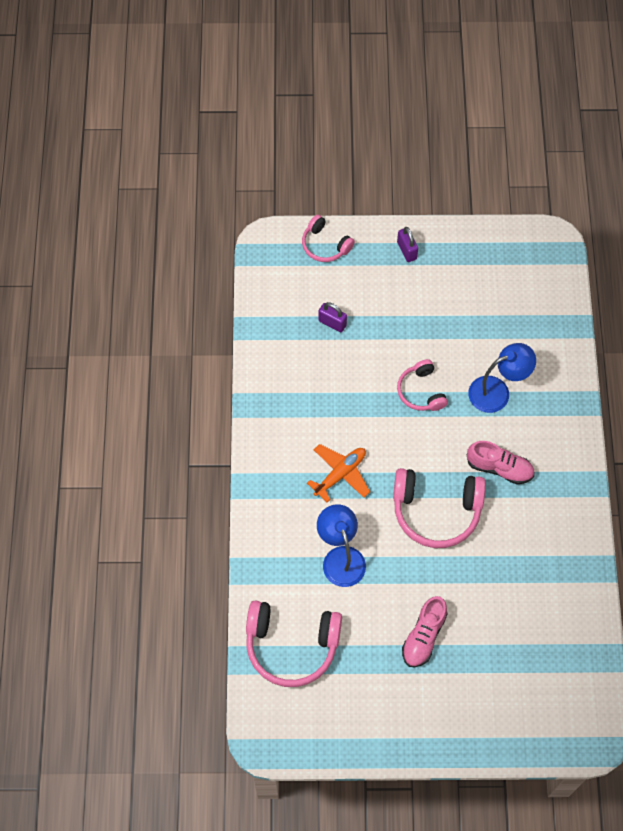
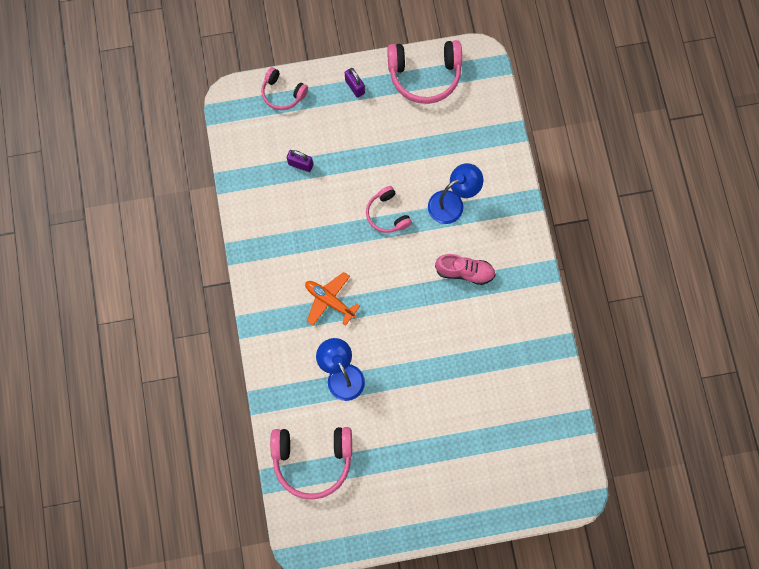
camera: 10 degrees left, 10 degrees up
(340, 474) = (329, 300): orange plane -> orange plane turned 90 degrees counterclockwise
(423, 636) = (423, 432): pink shoe -> none
(436, 511) = (416, 320): pink headphones -> pink headphones (424, 75)

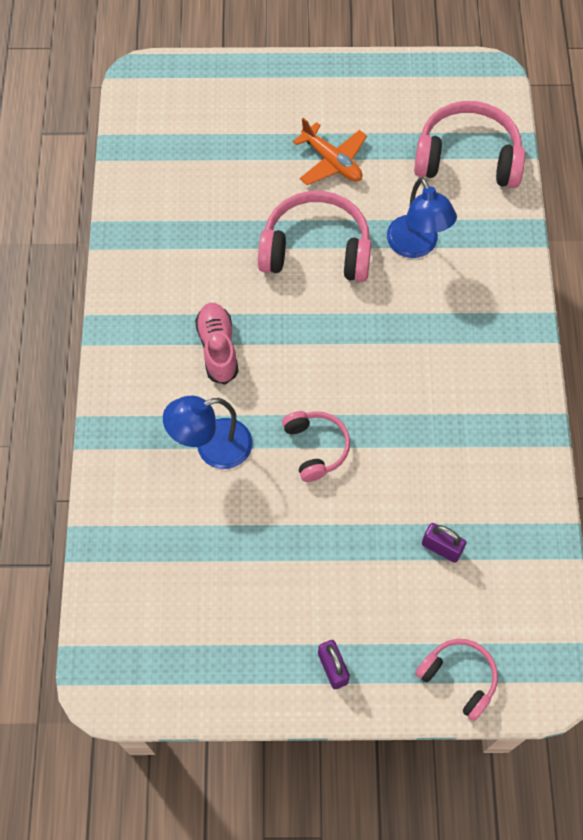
camera: 170 degrees left, 10 degrees down
(329, 300) = (421, 341): orange plane -> orange plane (332, 161)
(424, 75) = (209, 668): pink headphones -> pink headphones (316, 249)
(464, 272) = (218, 348): pink shoe -> pink shoe turned 60 degrees clockwise

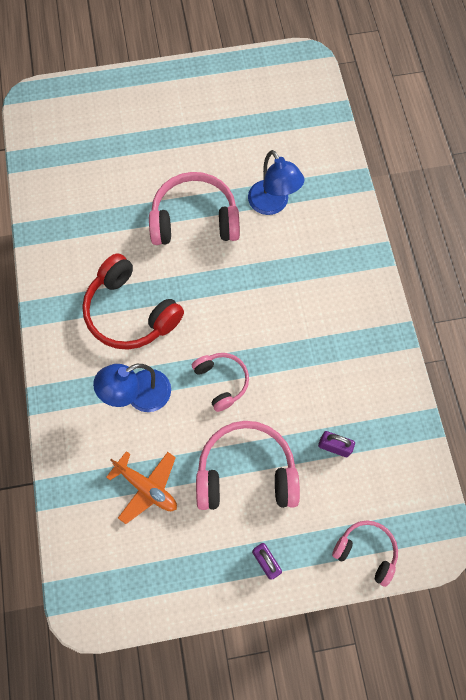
camera: 10 degrees left, 5 degrees up
(218, 348) = (130, 312): pink shoe -> red headphones
(332, 161) = (195, 146): orange plane -> orange plane (146, 487)
(467, 157) = (300, 127): pink headphones -> pink headphones (246, 472)

